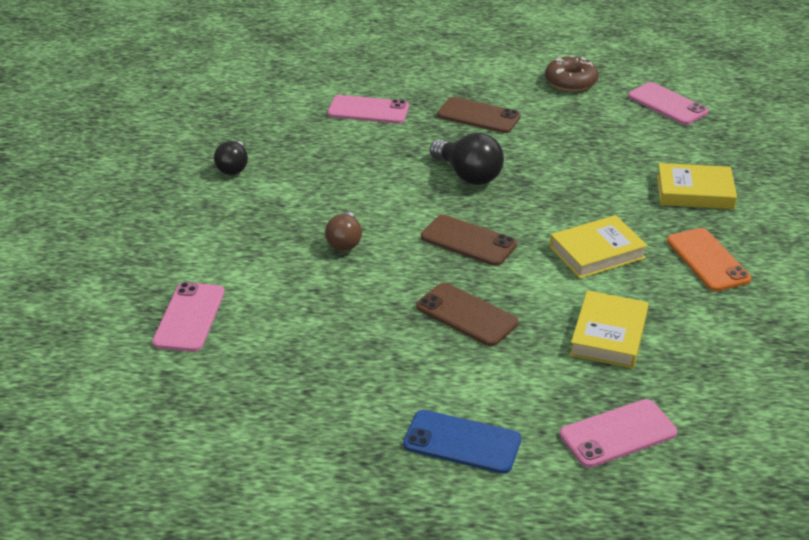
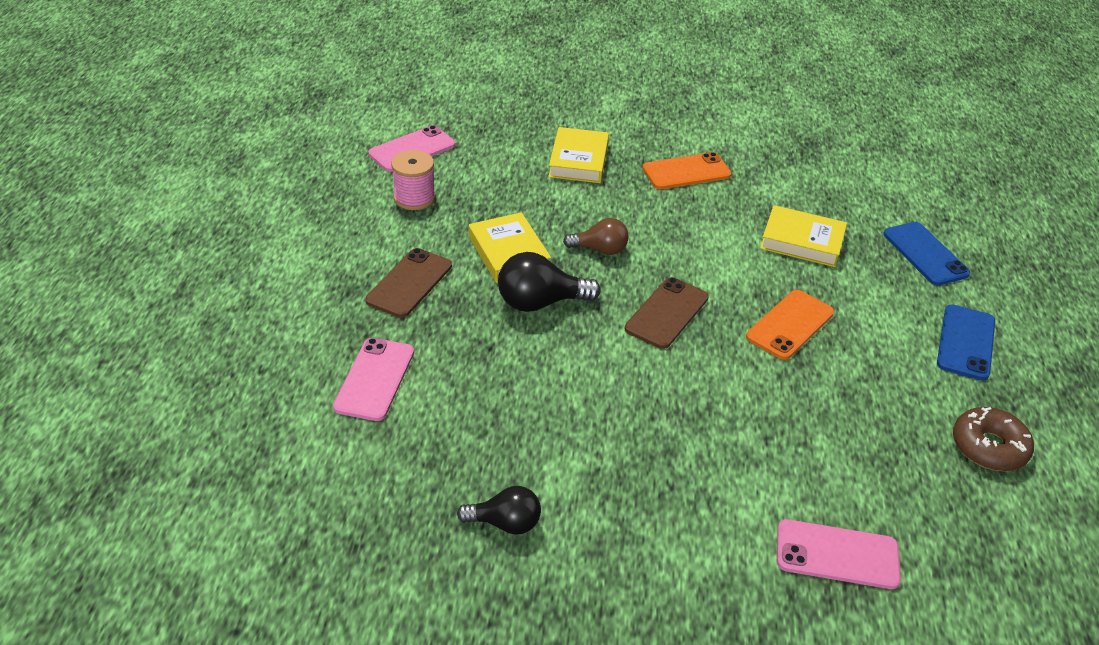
camera: 90 degrees left, 5 degrees up
(344, 242) = (674, 411): brown light bulb -> brown light bulb (600, 249)
(466, 315) = (790, 325): brown phone -> orange phone
(468, 175) = (540, 302): black light bulb -> black light bulb turned 150 degrees counterclockwise
(570, 82) = (345, 205): brown donut -> brown donut (989, 447)
(593, 110) = (414, 198): none -> pink spool
(597, 252) = (680, 231): yellow book -> yellow book (508, 253)
(618, 434) = (925, 254): pink phone -> blue phone

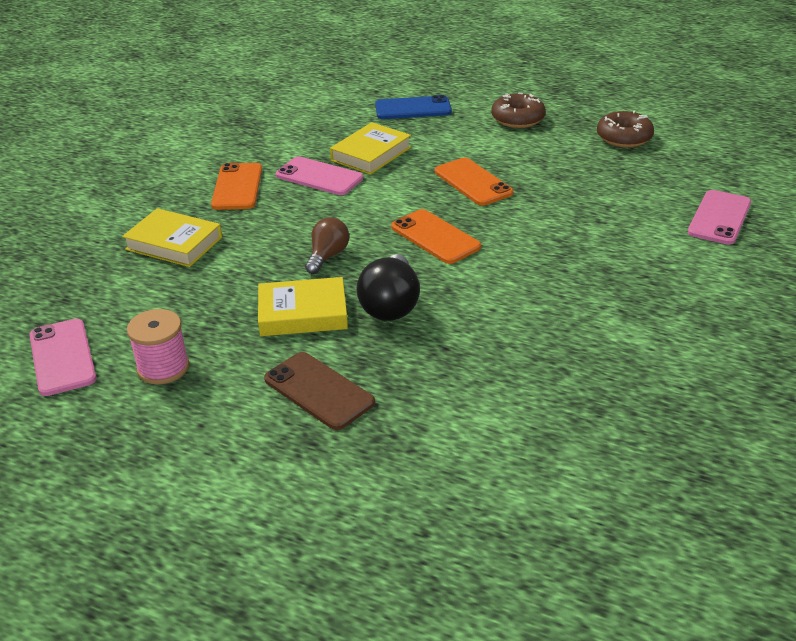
camera: 70 degrees left, 5 degrees down
(375, 379) = (468, 436): pink phone -> pink phone (319, 177)
(505, 523) = (680, 373): black light bulb -> none
(667, 313) = (435, 237): brown phone -> orange phone
(965, 342) = (517, 119): blue phone -> brown donut

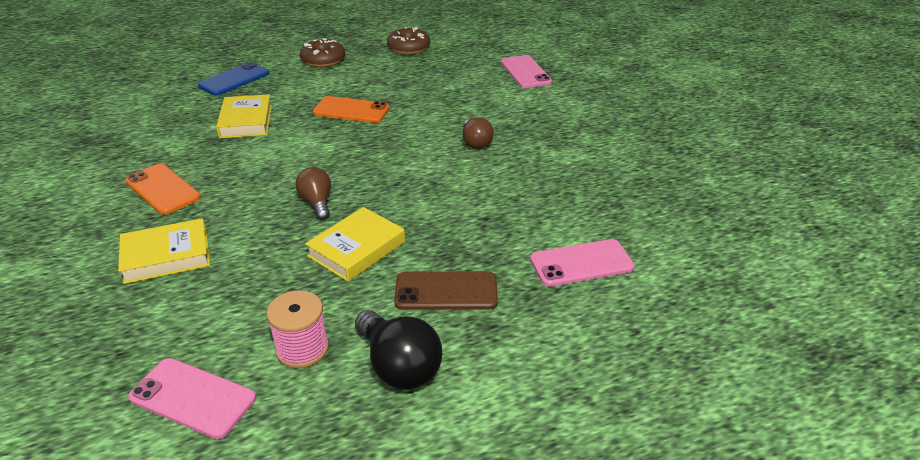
camera: 45 degrees left, 0 degrees up
(319, 177) = (226, 153): pink phone -> pink phone (581, 263)
(390, 305) = (411, 211): black light bulb -> black light bulb (399, 366)
(435, 237) = (377, 155): orange phone -> none
(545, 270) = (475, 143): none -> brown light bulb

